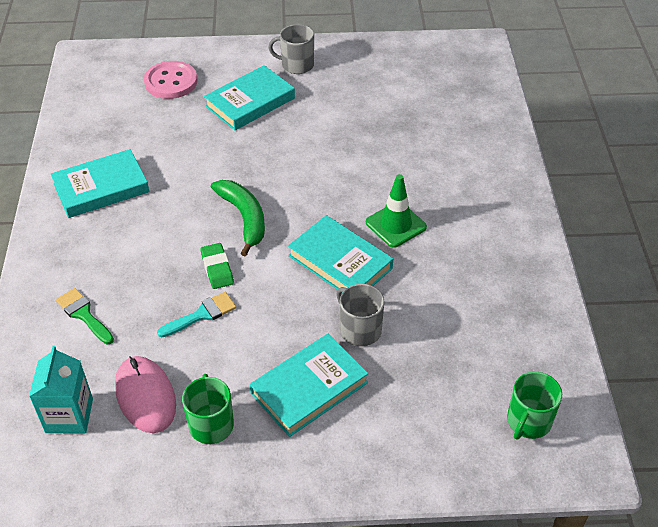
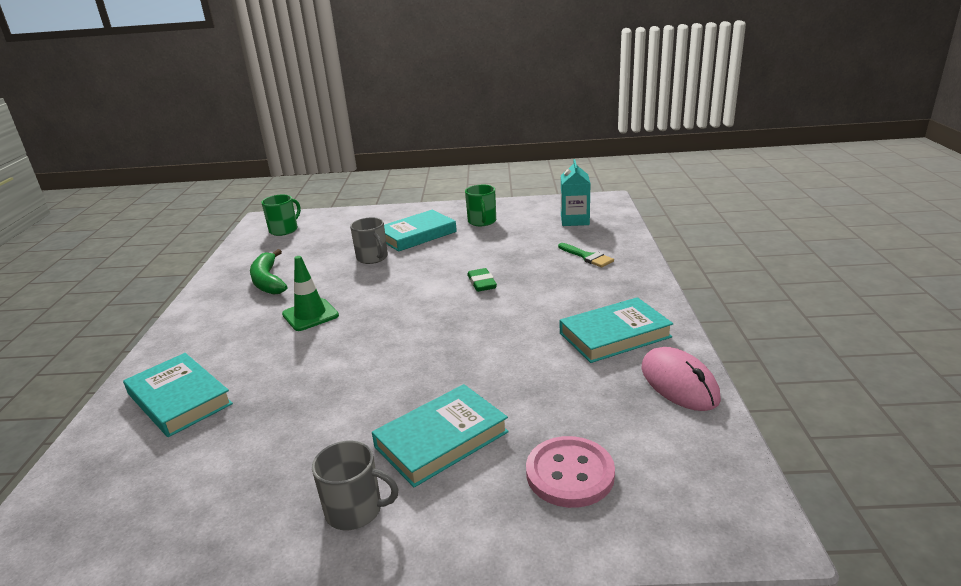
camera: 175 degrees left, 20 degrees down
(145, 396) = (527, 228): pink mouse -> pink mouse (679, 383)
(202, 314) = (492, 260): turquoise brush -> none
(244, 218) = (456, 315): green banana -> green banana (268, 281)
(340, 262) = (373, 290): turquoise book -> turquoise book (179, 399)

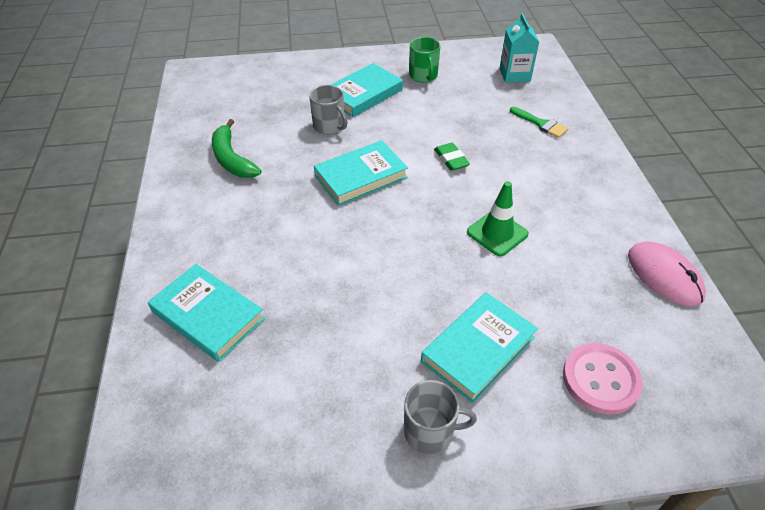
camera: 10 degrees left, 20 degrees up
(284, 230) = (219, 86): green mug -> none
(310, 315) = (296, 204): green traffic cone -> green traffic cone (497, 233)
(615, 335) = (594, 222): turquoise book -> turquoise book (361, 177)

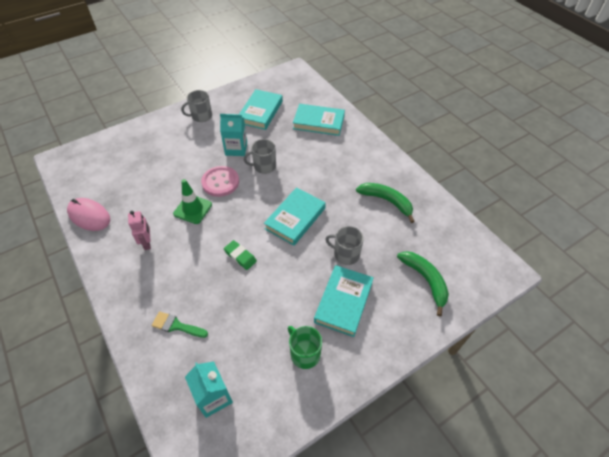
camera: 155 degrees right, 5 degrees up
(271, 86) = (425, 280): none -> green banana
(360, 263) = (264, 166): none -> grey mug
(390, 314) = (236, 149): none -> turquoise carton
(478, 349) = (189, 148): turquoise book -> turquoise book (260, 112)
(569, 209) = (147, 243): none -> pink robot
(600, 379) = (130, 154): pink button -> pink button (220, 182)

